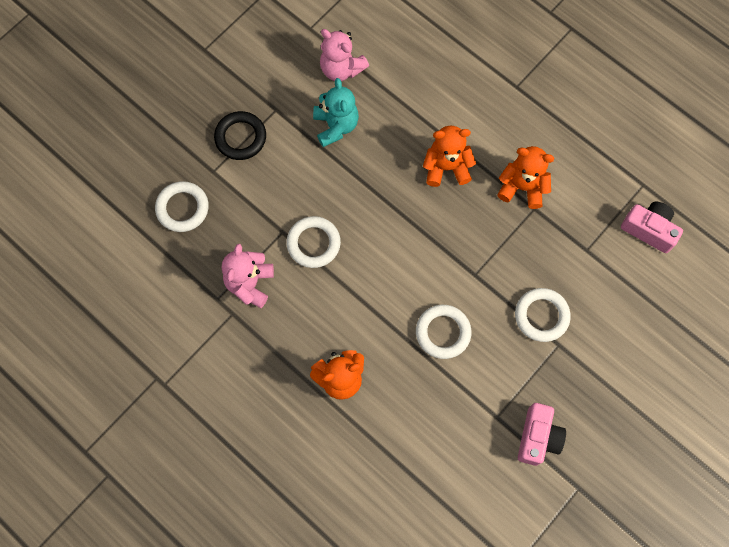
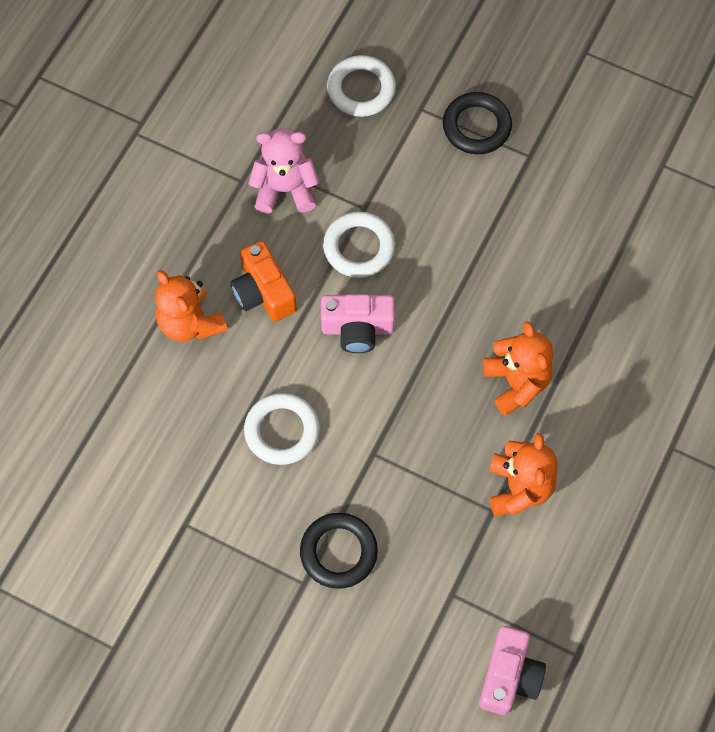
camera: 75 degrees right, 5 degrees down
(330, 319) = (263, 292): none -> orange camera
(336, 126) = (531, 232): turquoise teddy bear -> none
(341, 69) = (616, 218): pink teddy bear -> none
(538, 437) = (170, 581): pink camera -> pink camera (357, 329)
(541, 316) = (338, 552): white ring -> black ring

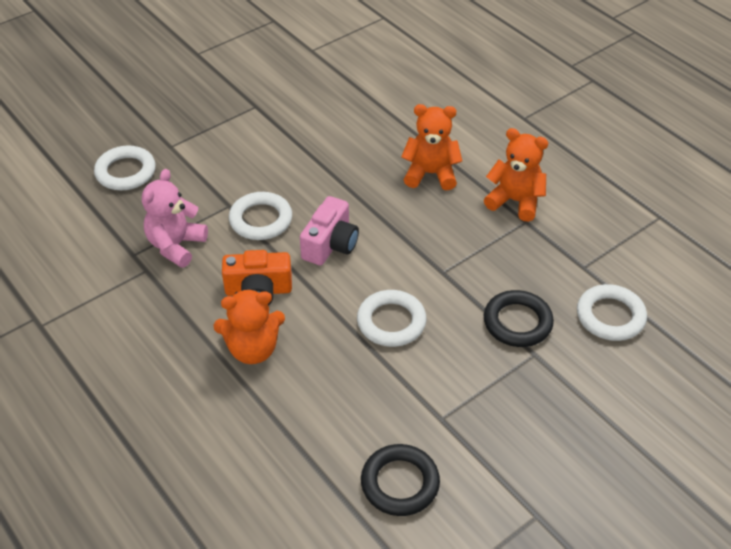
camera: 65 degrees left, 20 degrees down
(392, 643) = (610, 316): none -> white ring
(476, 126) = (210, 123): black ring -> black ring (400, 483)
(509, 676) = (663, 258): pink camera -> none

